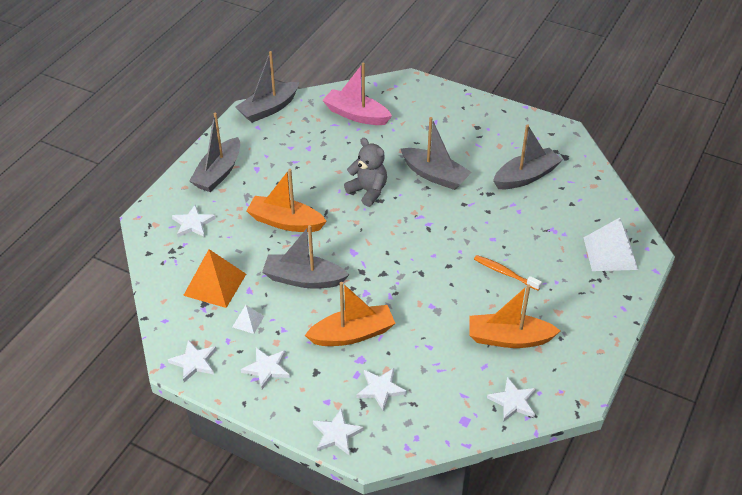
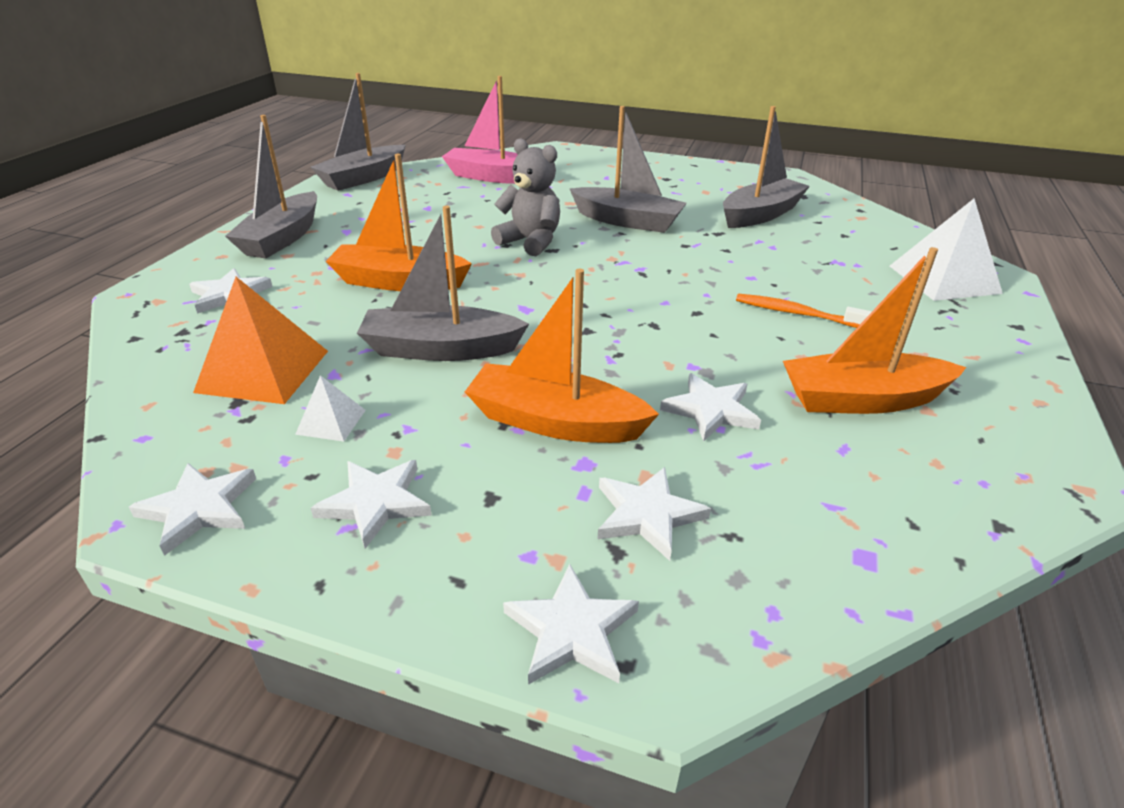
camera: 10 degrees left, 10 degrees down
(352, 334) = (555, 422): orange boat -> orange boat turned 135 degrees counterclockwise
(513, 401) = (944, 505): white star -> white star (711, 410)

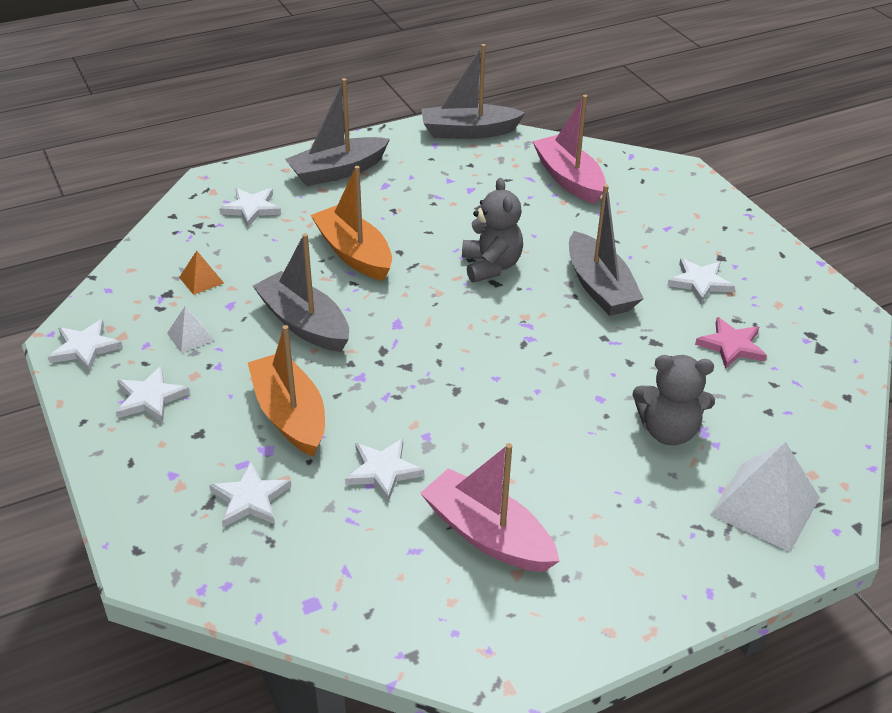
camera: 45 degrees right, 5 degrees up
(263, 371) = (201, 280): orange pyramid -> orange pyramid, size x0.49
(571, 630) = (139, 520): white star -> white star (700, 282)
(760, 215) = (731, 346): grey boat -> pink star
(797, 314) = (572, 449): orange toothbrush -> none
(822, 272) = (668, 431): none -> grey teddy bear
(862, 399) = (487, 535): orange boat -> pink boat

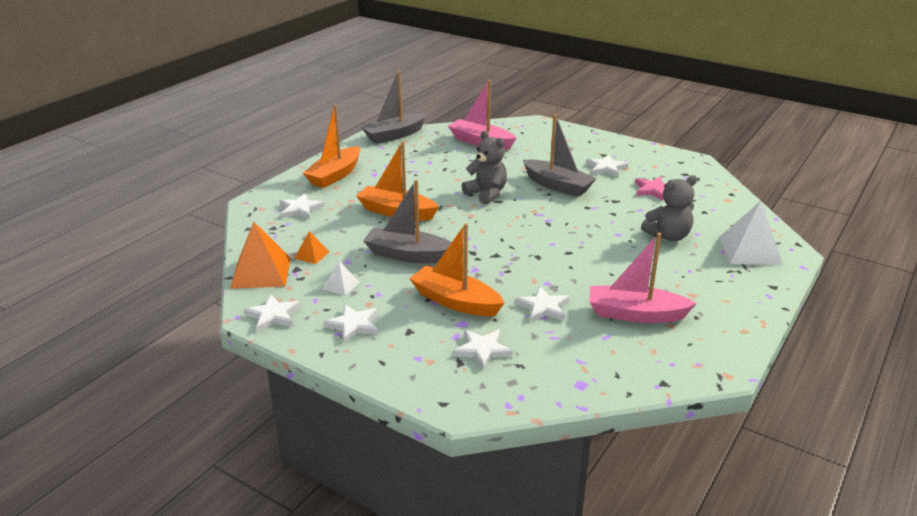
camera: 30 degrees left, 10 degrees down
(128, 283) = (261, 272): none -> orange pyramid
(337, 171) = (335, 175): grey boat -> orange boat

